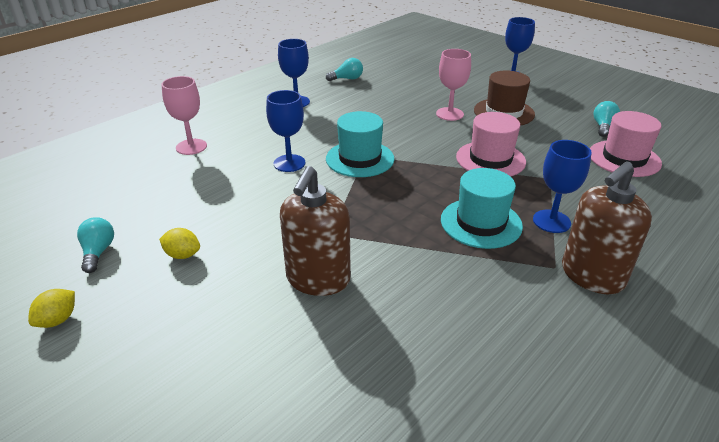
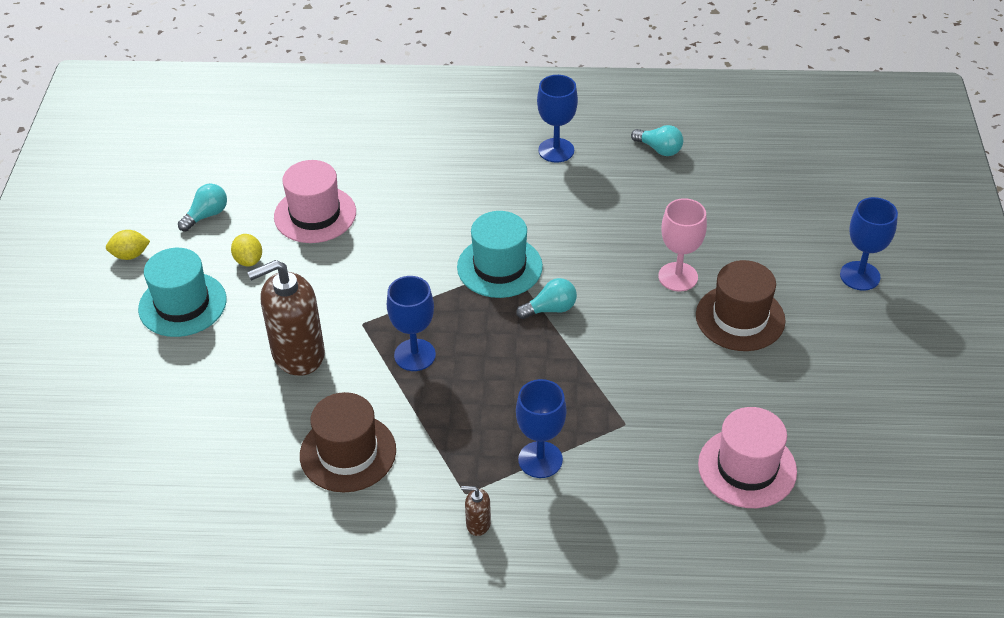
camera: 50 degrees right, 10 degrees up
(191, 147) = (390, 148): pink goblet -> none
(289, 163) = (436, 227): blue goblet -> blue goblet (415, 355)
(456, 305) = (348, 453): none -> brown hat
(481, 223) = (482, 410): turquoise hat -> turquoise hat (182, 304)
(490, 159) = (612, 360): pink hat -> pink hat (315, 214)
(592, 275) = (478, 524): brown soap dispenser -> brown soap dispenser, size x0.42
(603, 127) = (812, 419): turquoise light bulb -> turquoise light bulb (550, 309)

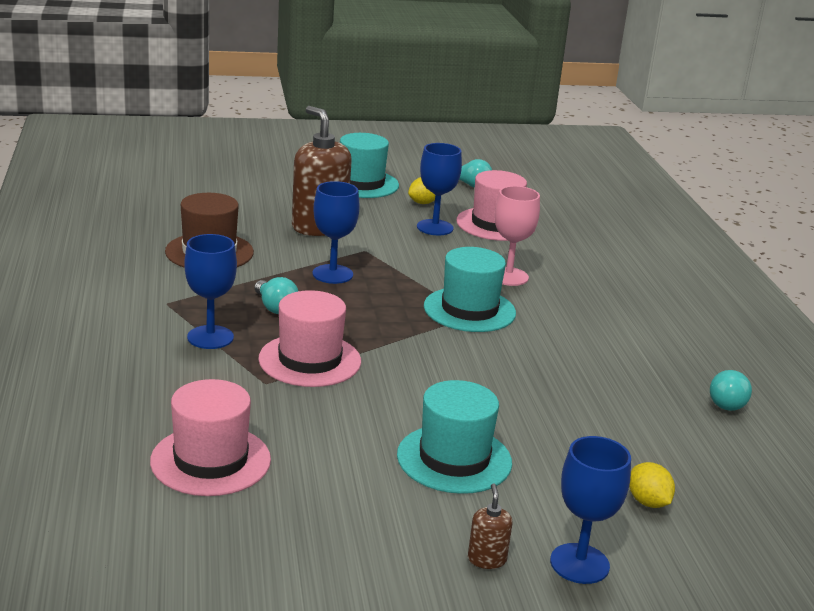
camera: 75 degrees right, 20 degrees down
(130, 255) = (409, 163): yellow lemon -> yellow lemon (648, 502)
(478, 524) = (130, 310): brown soap dispenser -> brown soap dispenser (487, 559)
(550, 309) = (419, 338): turquoise light bulb -> turquoise light bulb (275, 307)
(556, 150) = (673, 336): blue goblet -> blue goblet (435, 227)
(587, 389) = (310, 360): none -> pink hat
(678, 277) = (505, 415): pink goblet -> pink goblet (508, 276)
(740, 318) = (454, 459): brown hat -> turquoise hat

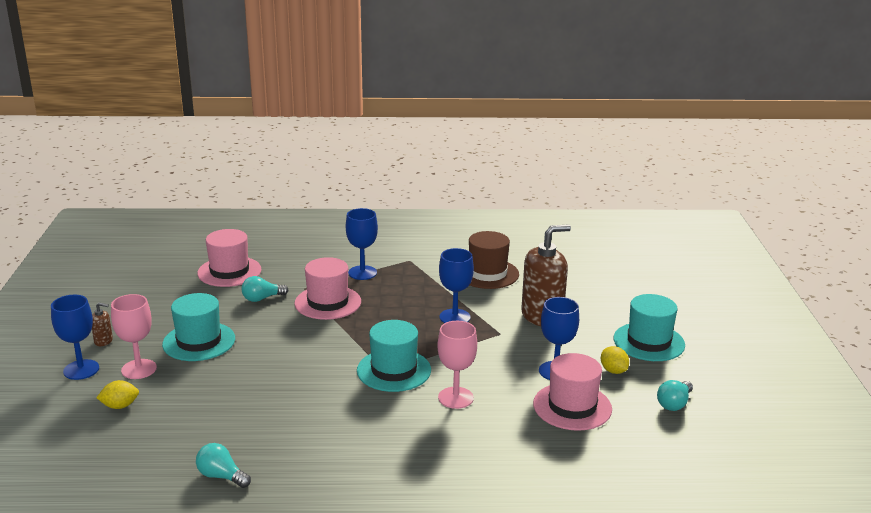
camera: 100 degrees right, 0 degrees up
(275, 307) = (401, 294): turquoise light bulb -> turquoise light bulb (262, 298)
(551, 503) = (139, 369): none -> pink goblet

